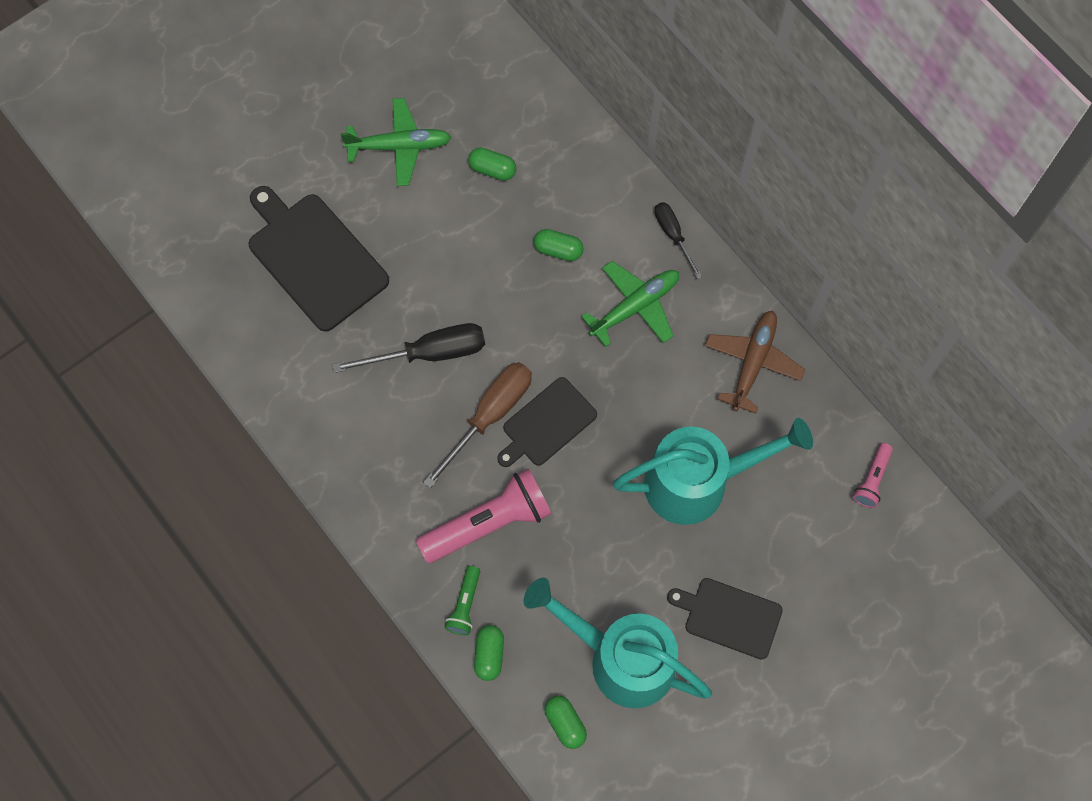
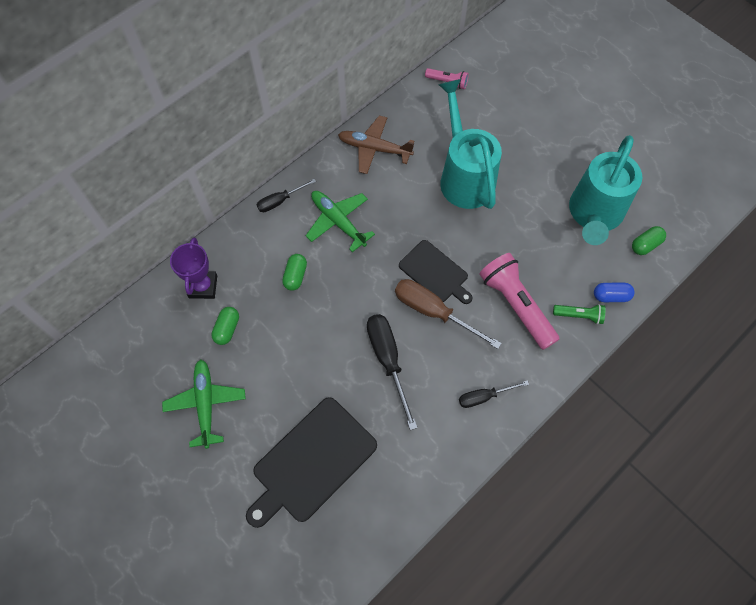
camera: 95 degrees left, 5 degrees down
(367, 463) = (484, 397): none -> black screwdriver
(489, 655) = (611, 296): green capsule -> blue capsule
(553, 142) = (203, 286): none -> purple trophy
(729, 617) = (552, 155): black cutting board -> none

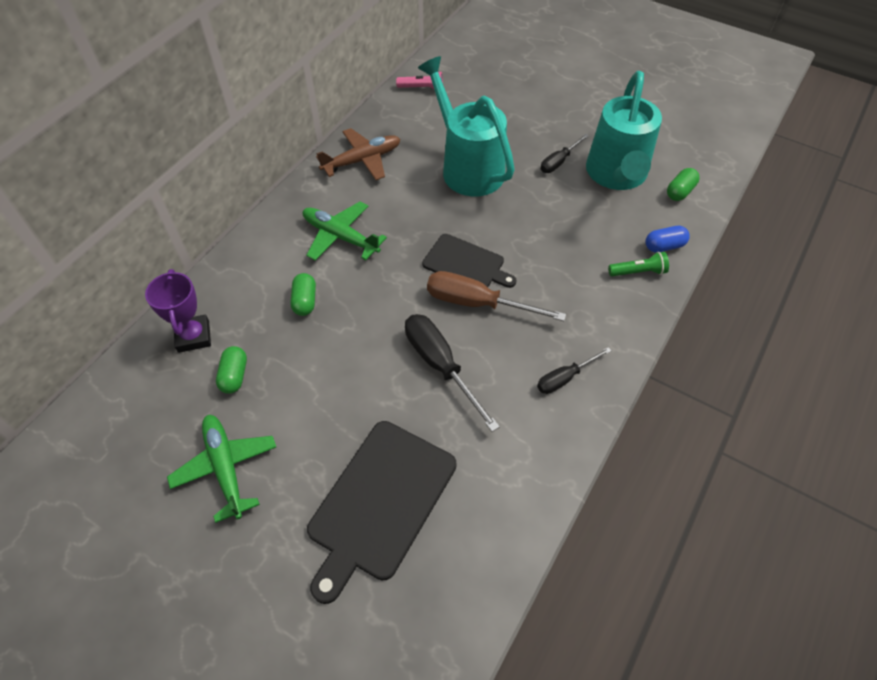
camera: 15 degrees left, 10 degrees down
(280, 201) = (267, 230): black screwdriver -> black screwdriver (559, 162)
(374, 149) = (362, 160): brown plane -> brown plane turned 150 degrees clockwise
(516, 305) = (567, 277): pink flashlight -> none

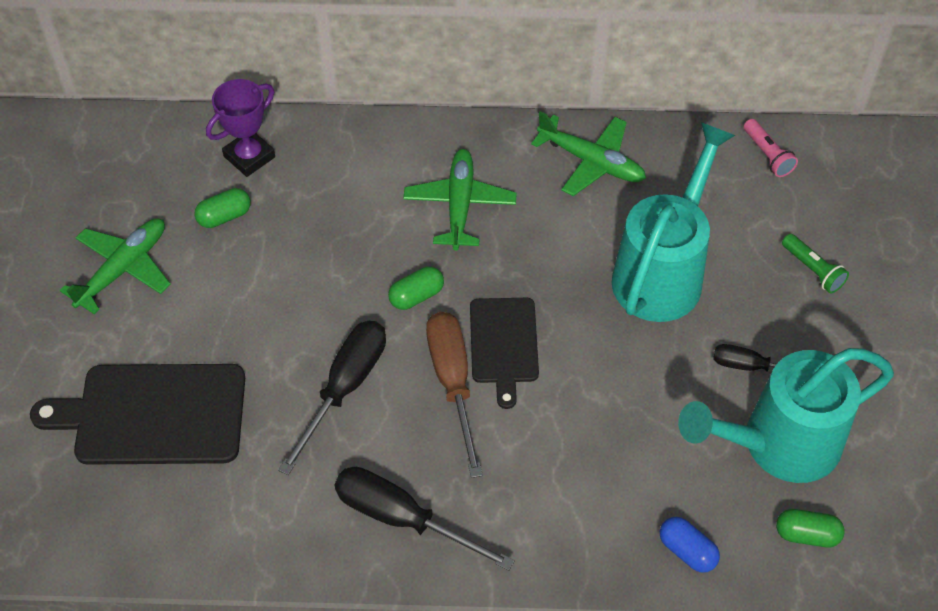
camera: 60 degrees right, 0 degrees up
(305, 301) = (351, 222): green capsule -> green capsule (416, 296)
(362, 160) = (591, 162): brown plane -> green plane
(565, 378) = (402, 519): black screwdriver -> black screwdriver, size x1.70
(638, 272) = (619, 536): green flashlight -> green flashlight (812, 270)

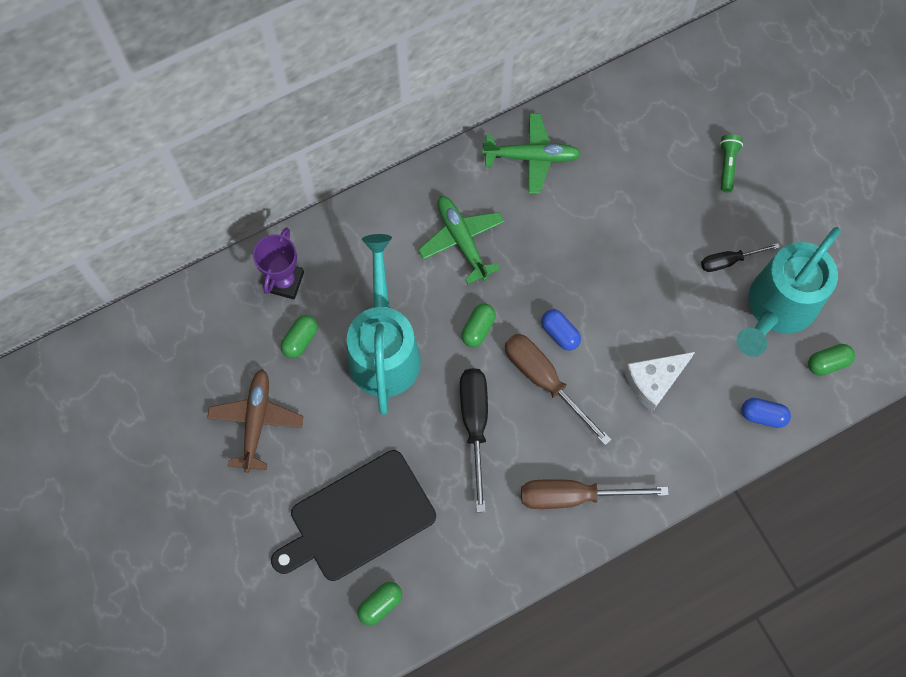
camera: 30 degrees left, 15 degrees up
(111, 514) = (380, 604): none -> green capsule
(123, 269) = (256, 422): green plane -> brown plane
(402, 519) = (574, 496): black screwdriver -> brown screwdriver
(503, 344) = (560, 333): black cutting board -> blue capsule
(578, 447) = (654, 381): none -> white cheese
(663, 271) = (631, 219): turquoise watering can -> turquoise watering can (384, 349)
(767, 155) = (647, 88): pink flashlight -> none
(812, 270) = (727, 165): green flashlight -> green flashlight turned 105 degrees counterclockwise

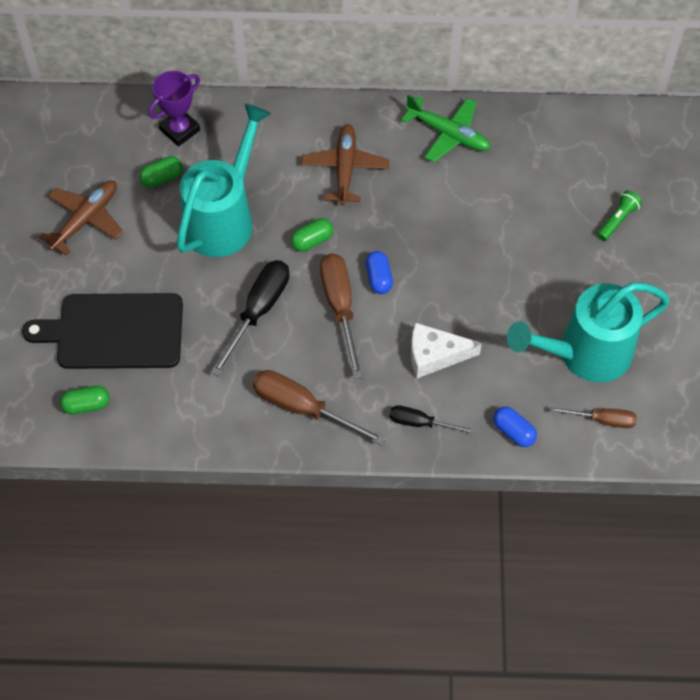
camera: 30 degrees right, 10 degrees down
(462, 241) = (345, 169): green plane -> brown plane
(729, 261) = (567, 295): black screwdriver -> black screwdriver (420, 423)
(827, 363) = (602, 420): green capsule -> brown screwdriver

